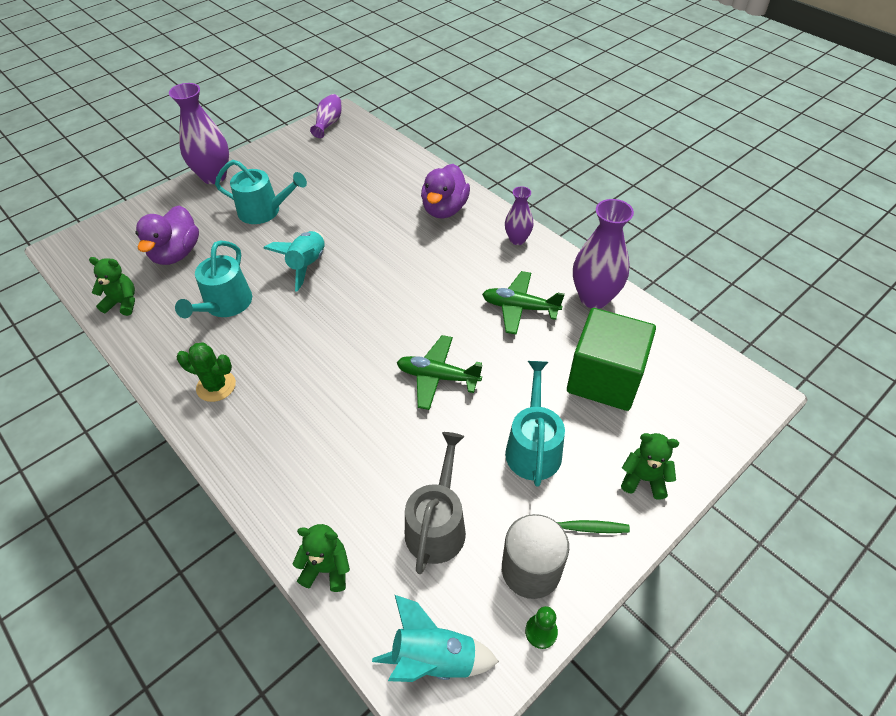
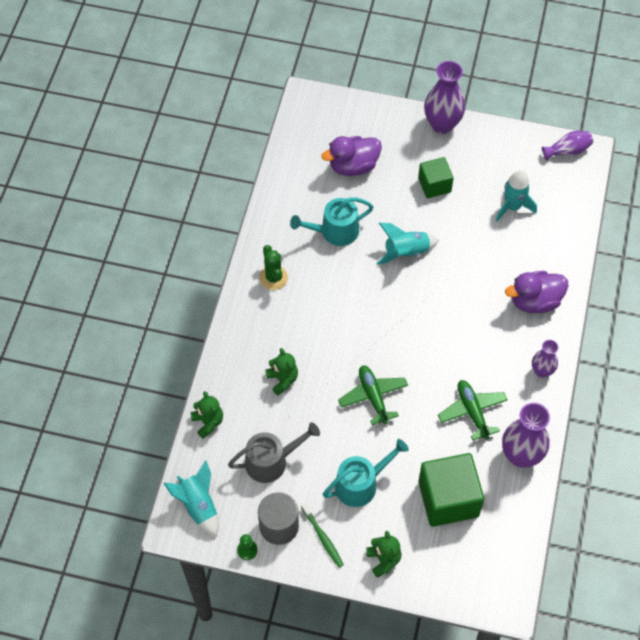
camera: 55 degrees right, 10 degrees up
(122, 303) = (291, 173): green teddy bear -> green teddy bear (282, 379)
(264, 211) = (434, 185): turquoise watering can -> green cube
(341, 176) = (512, 207): none -> turquoise rocket

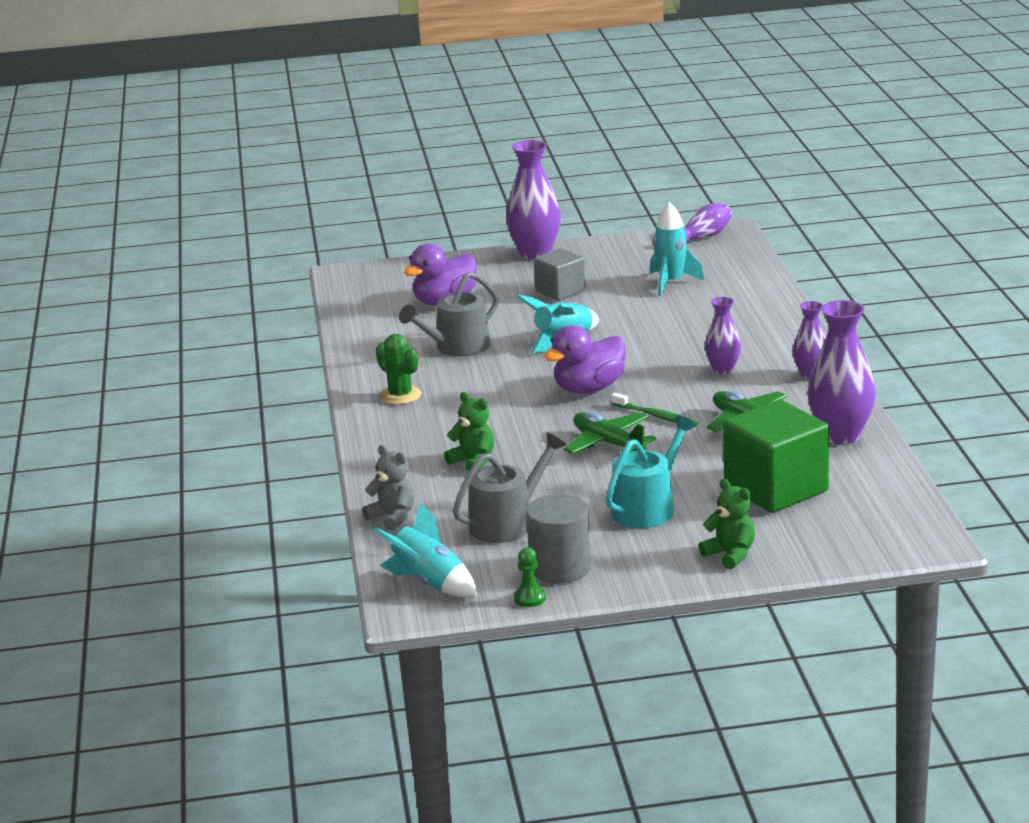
camera: 20 degrees left, 35 degrees down
(208, 422) = (392, 517): green teddy bear -> grey teddy bear
(323, 538) = (630, 560): green toothbrush -> green toothbrush (656, 416)
(335, 231) = (457, 347): turquoise watering can -> grey watering can
(434, 185) = (560, 291): green cube -> grey cube
(489, 338) = (723, 369): none -> purple vase
(535, 301) = (757, 333): purple duck -> purple duck (589, 389)

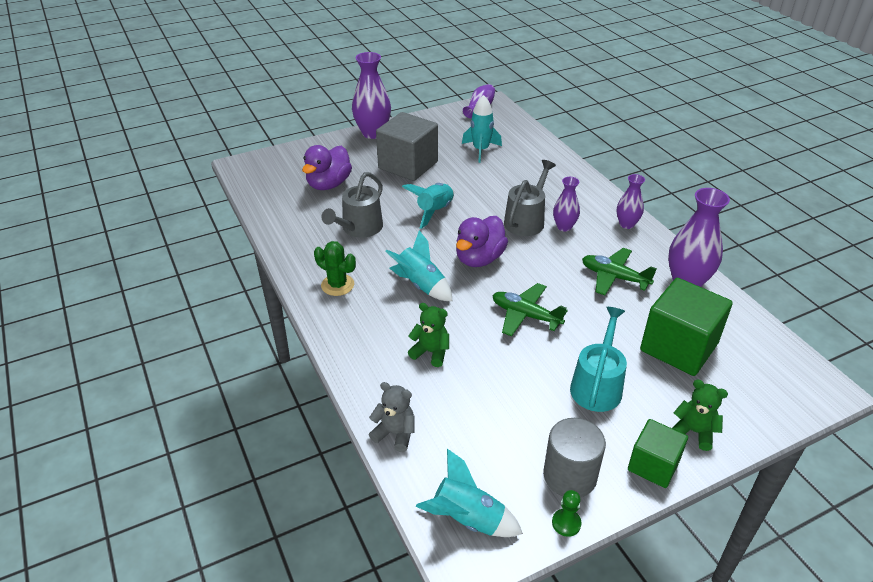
camera: 20 degrees left, 15 degrees up
(500, 405) = (421, 285): none -> turquoise rocket
(507, 523) = (496, 424): grey watering can -> grey watering can (526, 220)
(560, 291) = (408, 165): grey cube -> grey cube, size x1.68
(656, 416) = (544, 280): green toothbrush -> none
(660, 572) = (653, 465): none -> green cube

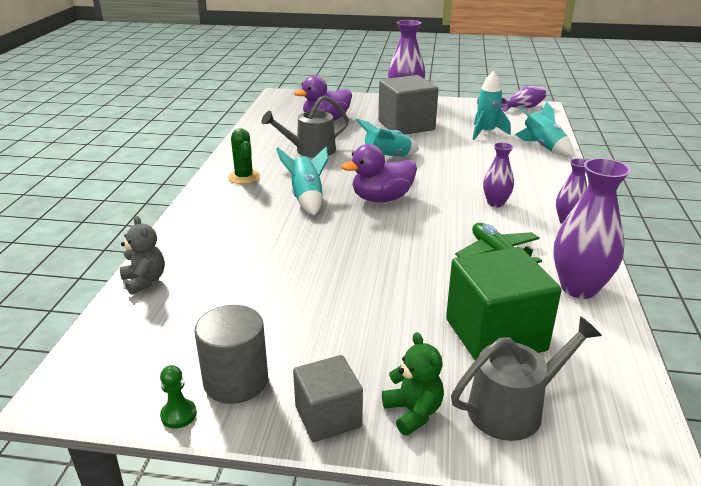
camera: 35 degrees right, 10 degrees down
(431, 352) = (250, 242): green teddy bear -> none
(468, 519) = (108, 364): turquoise rocket -> turquoise rocket (543, 147)
(525, 315) = (367, 249): green plane -> none
(526, 220) = (463, 188): grey watering can -> grey watering can (513, 408)
(597, 386) = (362, 327): turquoise watering can -> none
(653, 465) = (328, 416): green cube -> grey cube

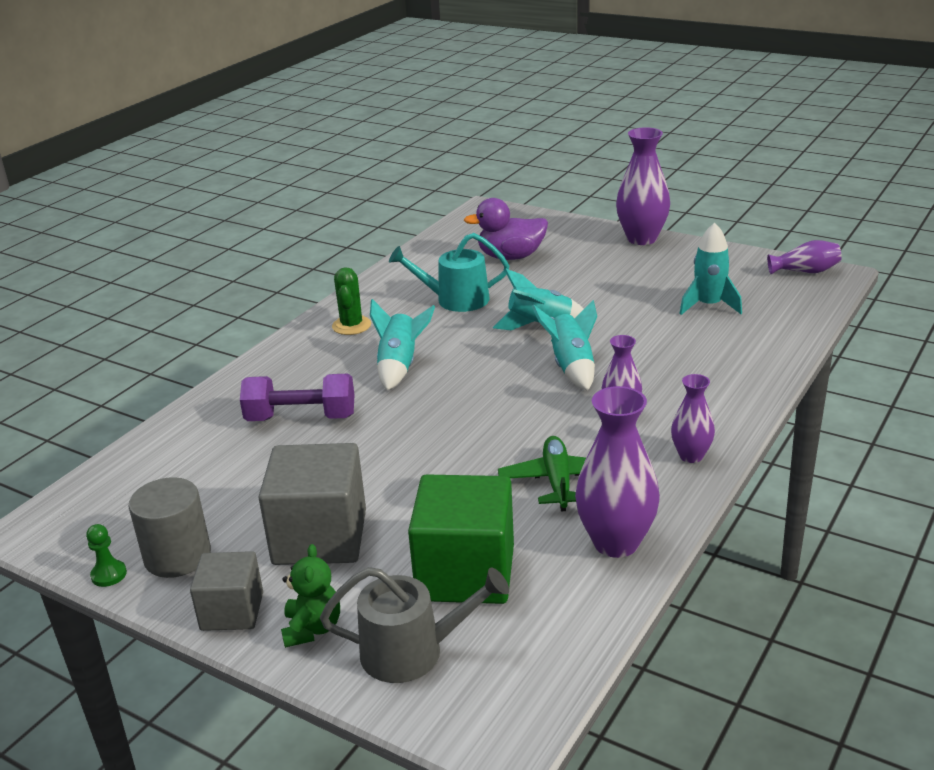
camera: 25 degrees right, 0 degrees up
(145, 281) = (167, 434): grey teddy bear -> none
(258, 247) = (301, 418): none -> purple dumbbell
(311, 150) = (456, 300): grey watering can -> turquoise watering can
(381, 198) = (485, 381): purple duck -> none
(406, 126) = (608, 279): grey cube -> grey cube (320, 537)
(543, 147) = (770, 340): turquoise rocket -> turquoise rocket (571, 367)

